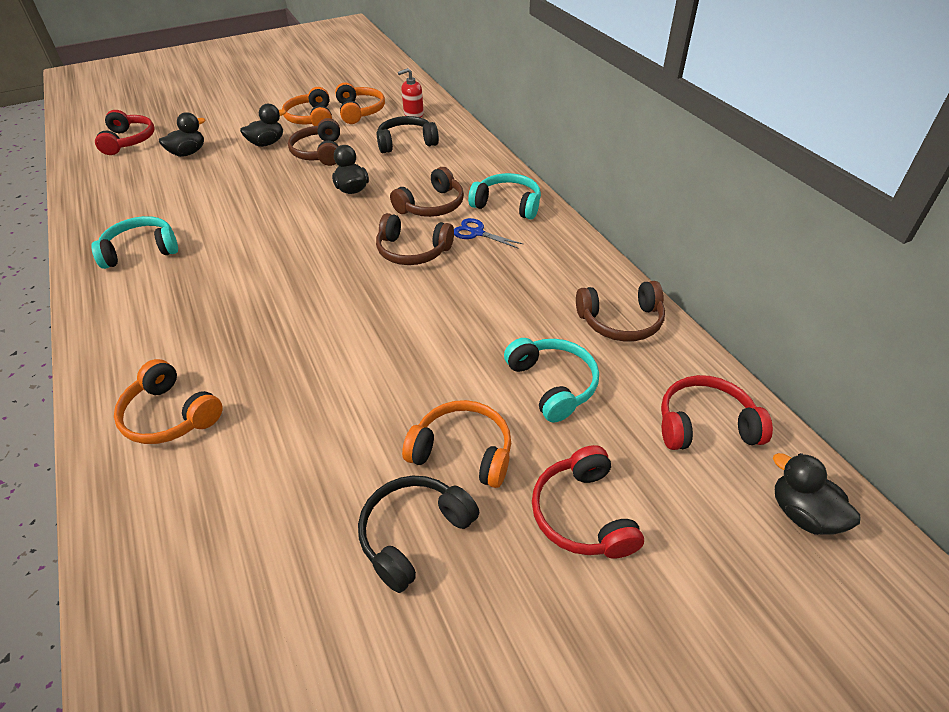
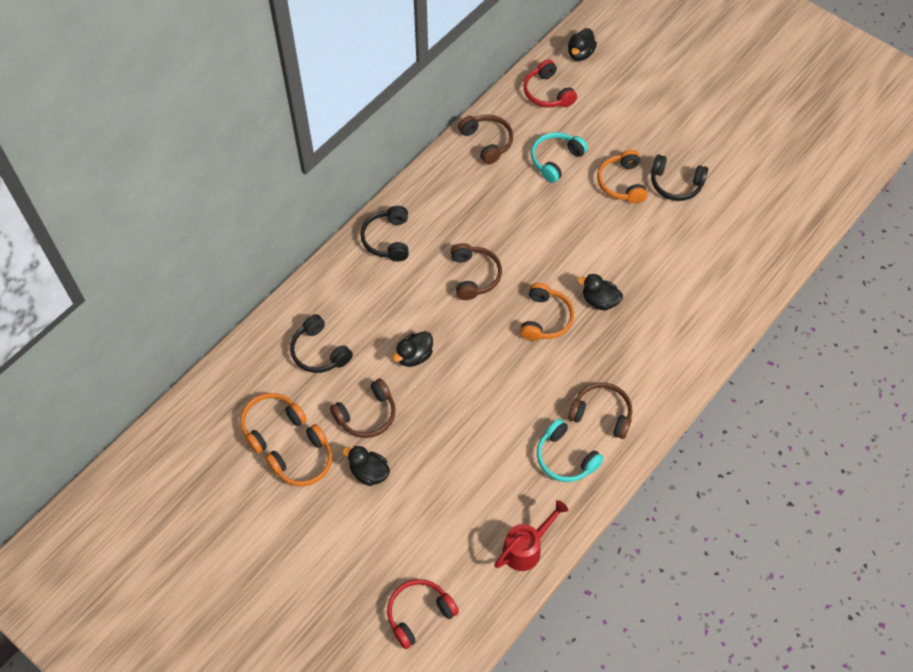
camera: 115 degrees left, 15 degrees up
(98, 202) = (526, 548): none -> red watering can
(170, 415) = (680, 326): orange headphones -> orange headphones (545, 319)
(188, 153) = (416, 534): black duck -> black duck (599, 301)
(413, 114) = (259, 372): red soap dispenser -> none
(432, 205) = (412, 288): brown headphones -> brown headphones (602, 414)
(477, 233) = (434, 245): blue scissors -> none
(507, 204) = (387, 239): turquoise headphones -> black headphones
(582, 514) = (627, 127): red headphones -> none

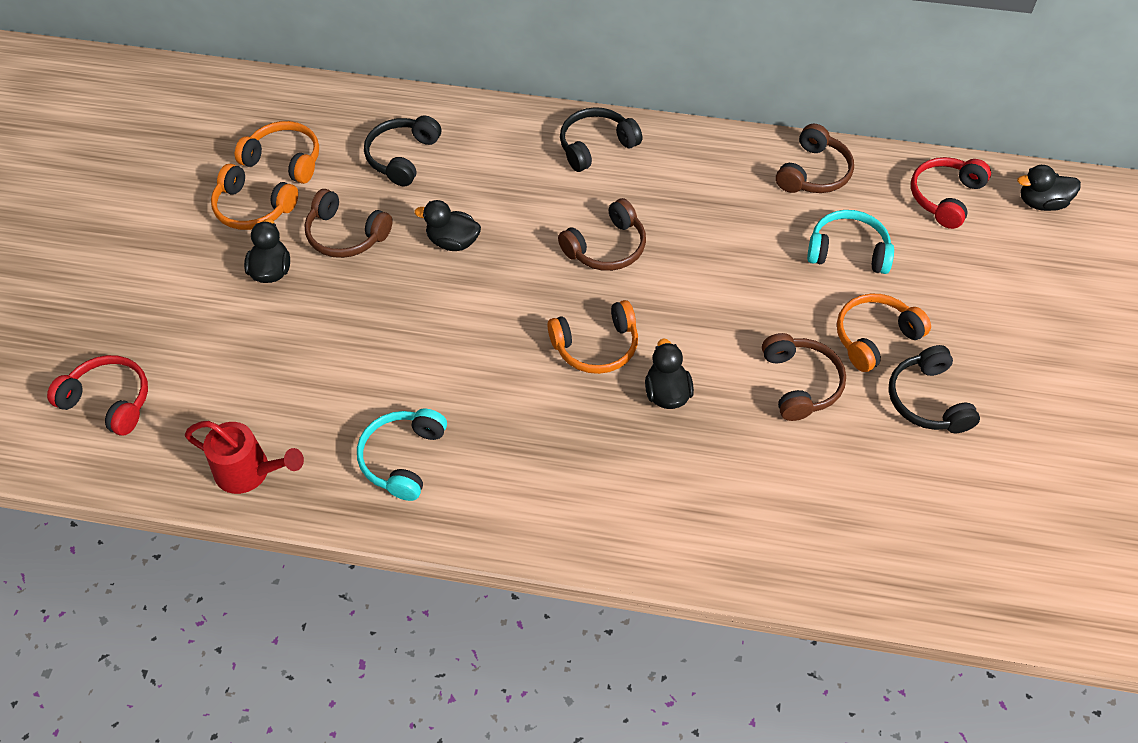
camera: 60 degrees right, 5 degrees down
(602, 414) = (494, 471): brown headphones -> brown headphones (800, 383)

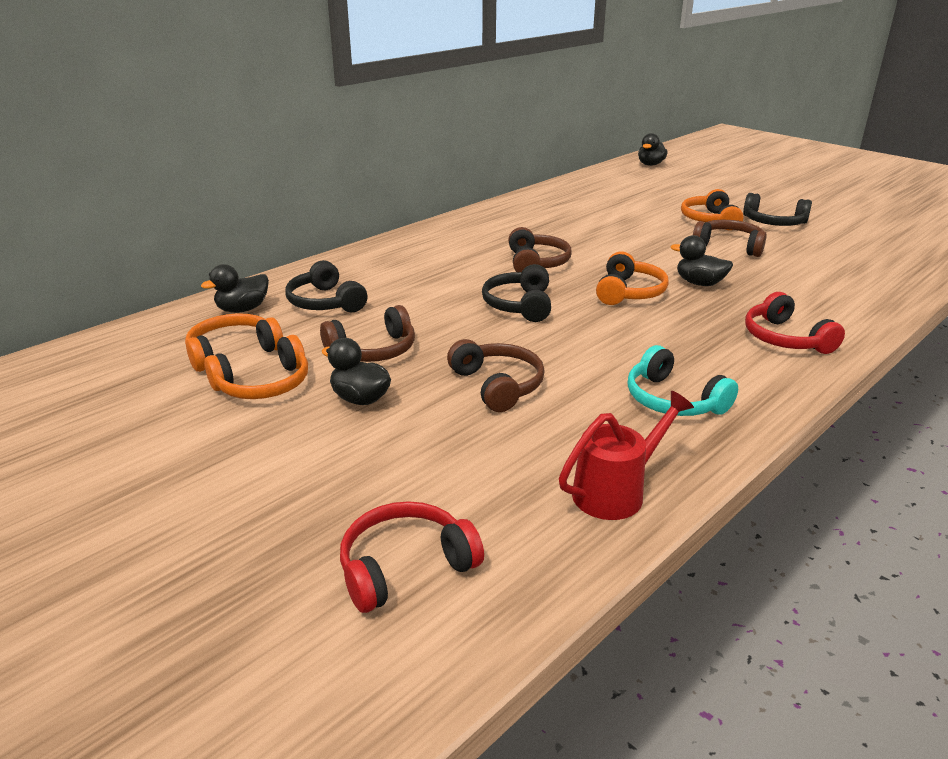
camera: 55 degrees left, 25 degrees down
(453, 242) = (451, 310): black duck -> black duck (242, 309)
(596, 146) = (434, 240): black headphones -> black headphones (519, 305)
(814, 173) = (555, 197): brown headphones -> brown headphones (498, 385)
(848, 251) = (631, 207): turquoise headphones -> none
(945, 197) = (619, 179): red headphones -> red headphones (785, 338)

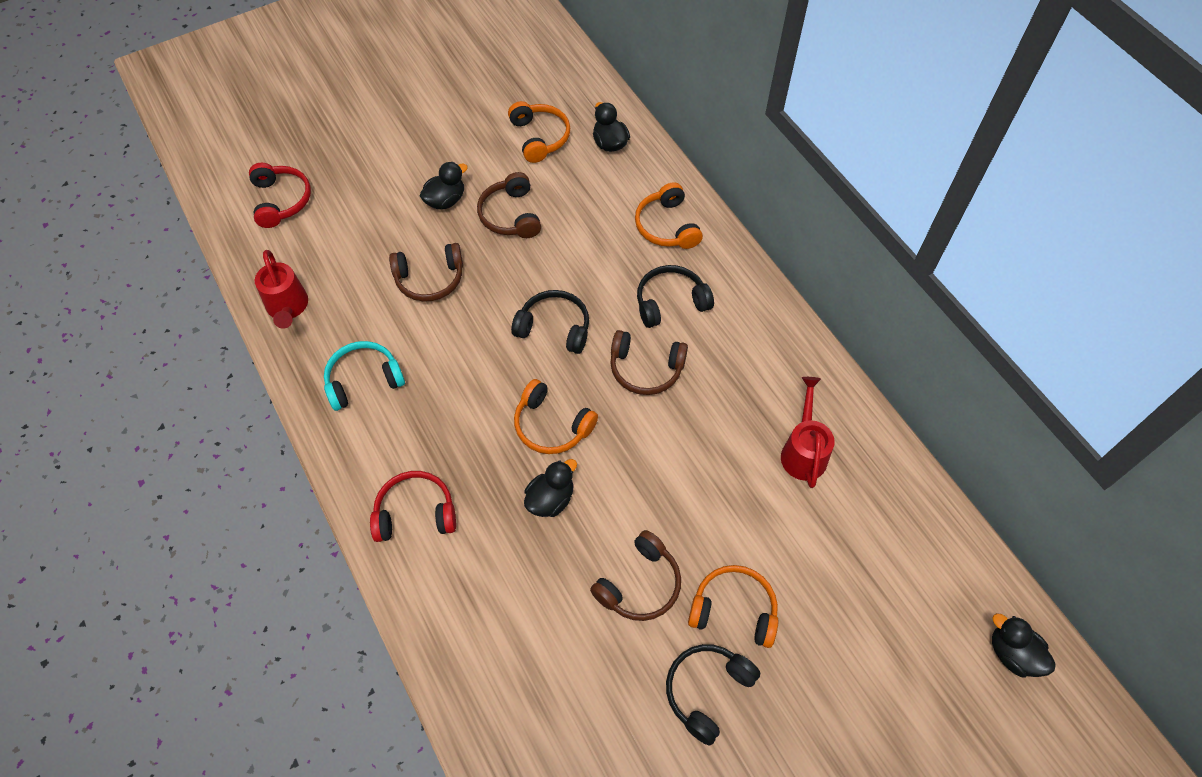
camera: 105 degrees right, 30 degrees up
(264, 385) = (485, 153): orange headphones -> orange headphones (667, 226)
(325, 302) = (606, 194): black headphones -> black headphones (670, 302)
(566, 210) = (803, 451): none -> red watering can

